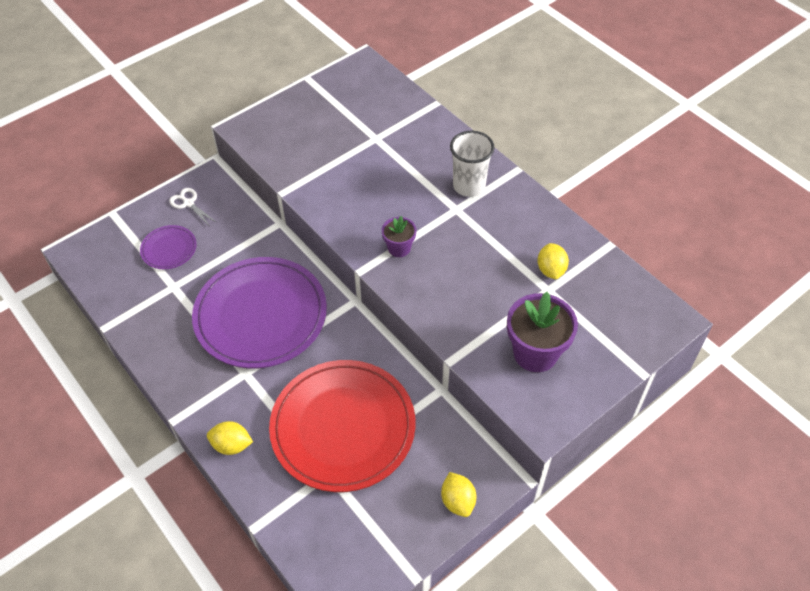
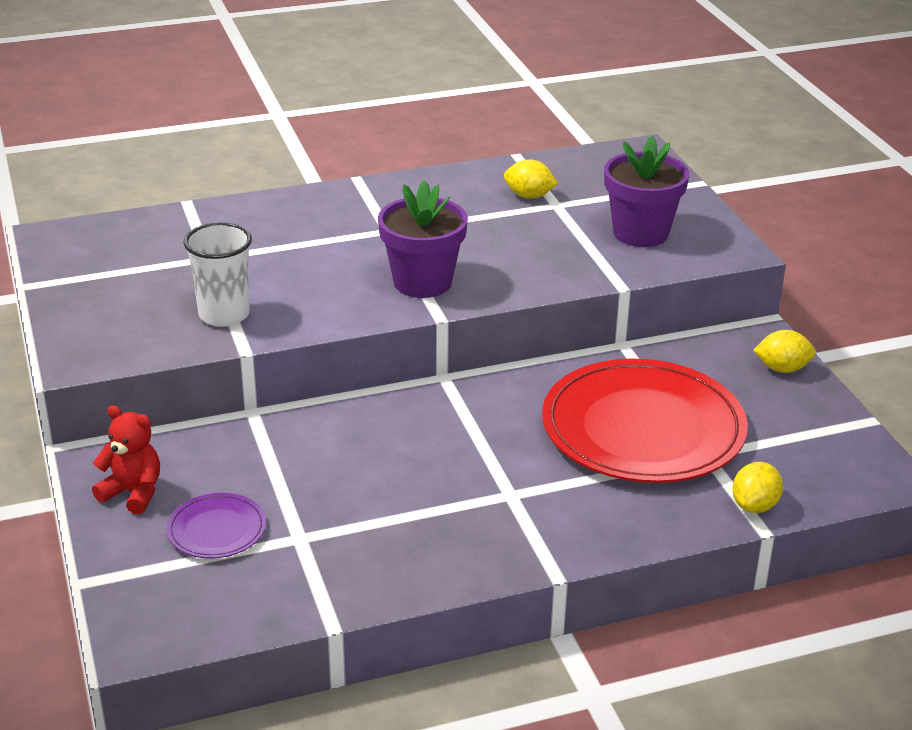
camera: 70 degrees left, 20 degrees down
(188, 203) = (133, 493): white scissors -> red teddy bear
(232, 445) = (627, 528): yellow lemon -> yellow lemon (754, 506)
(261, 315) = (415, 461): purple plate -> none
(399, 248) = (422, 282): purple flower pot -> purple flower pot, size x1.80
(469, 186) = (357, 213): white cup -> white cup (224, 315)

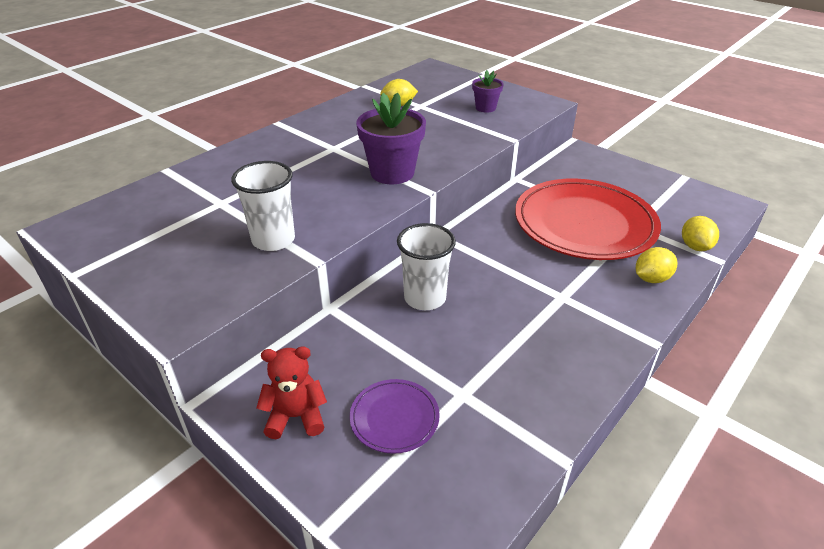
camera: 30 degrees left, 5 degrees up
(357, 438) = (425, 298): none -> white cup
(640, 233) = (485, 108): purple flower pot -> purple flower pot, size x0.55
(782, 369) = (610, 164): yellow lemon -> yellow lemon (651, 279)

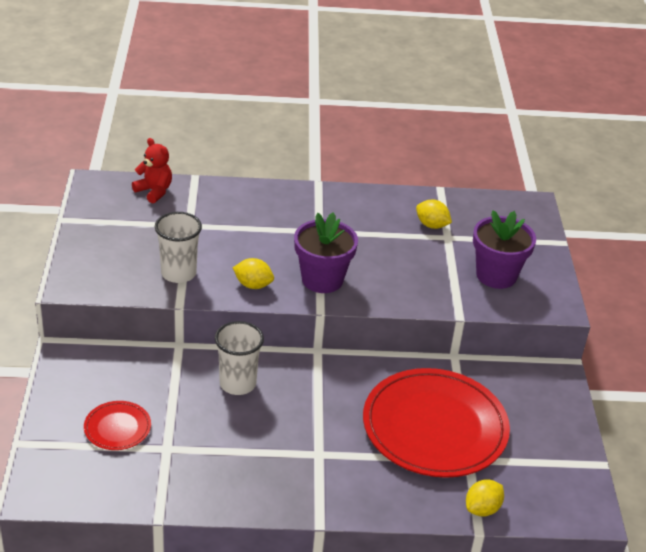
camera: 45 degrees right, 0 degrees up
(296, 417) = (77, 386): red teddy bear -> red teddy bear (154, 191)
(394, 418) = (117, 428): purple plate -> red plate
(485, 108) = (496, 275): purple flower pot -> purple flower pot, size x1.80
(651, 279) = (401, 496): yellow lemon -> yellow lemon (253, 285)

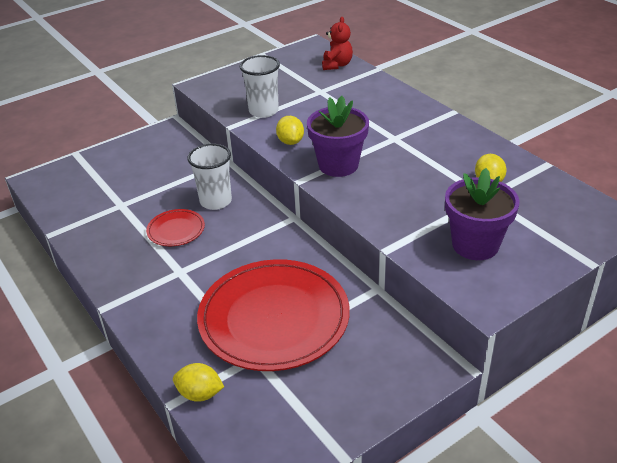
camera: 60 degrees right, 0 degrees up
(117, 428) = (122, 178): red plate -> red plate (176, 230)

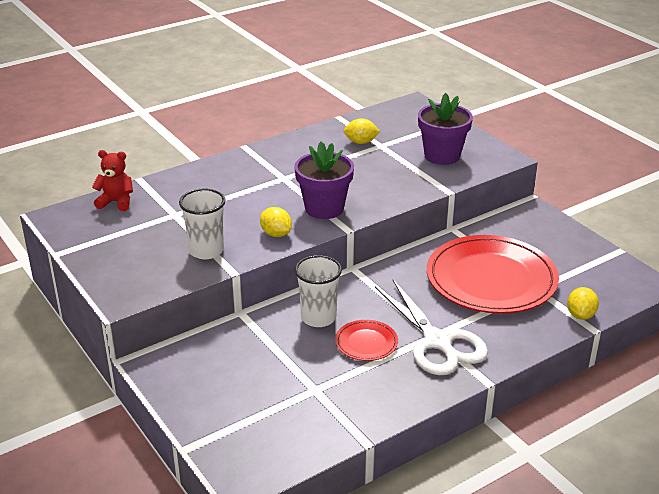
camera: 90 degrees left, 5 degrees down
(170, 274) = (437, 342): none -> white scissors
(290, 142) = (276, 234): yellow lemon -> yellow lemon turned 60 degrees clockwise

